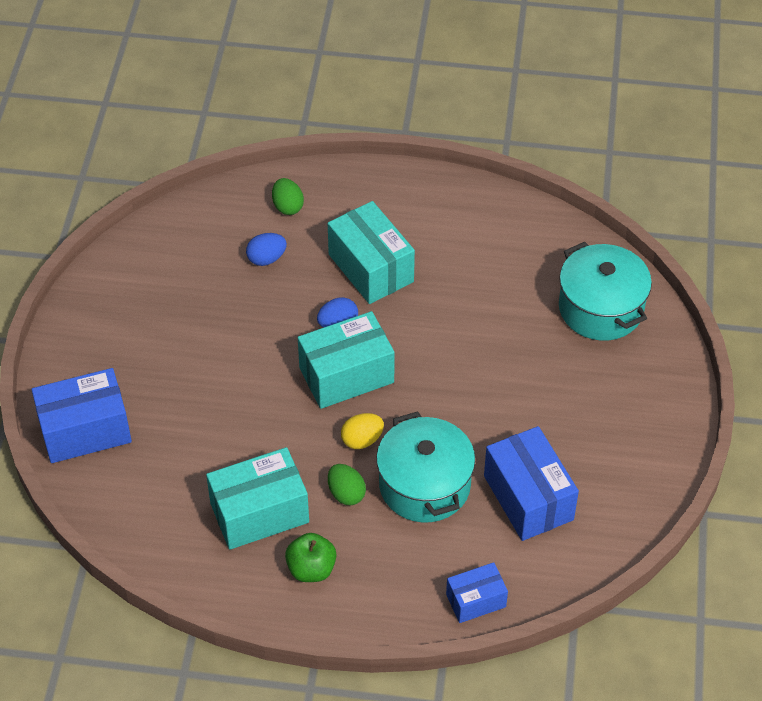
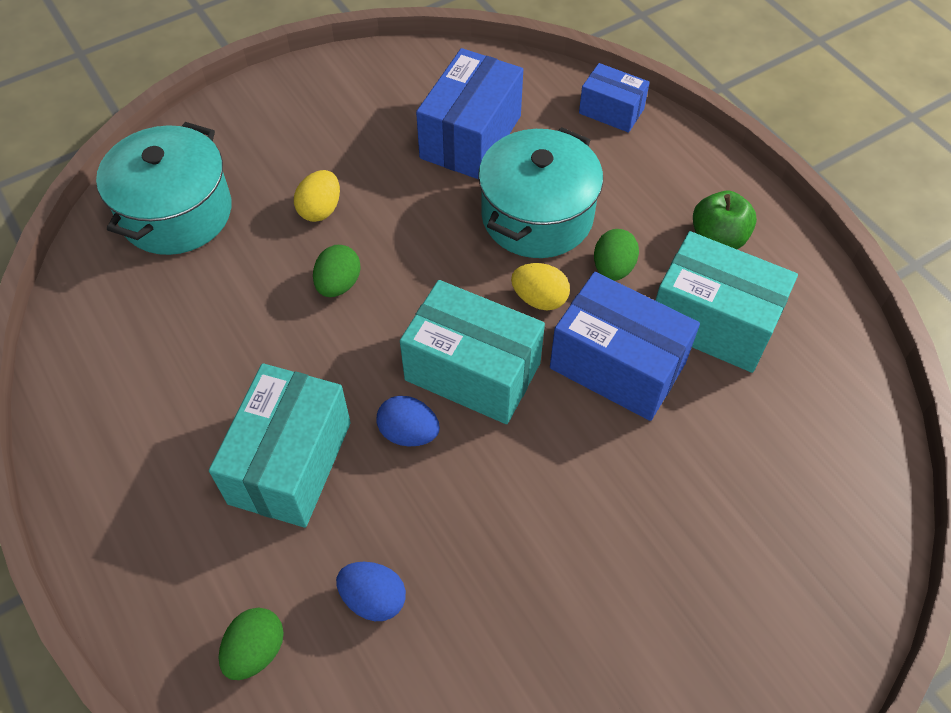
camera: 130 degrees left, 5 degrees up
(85, 430) = (818, 582): blue box -> blue box (617, 366)
(468, 352) = (338, 284): none -> green egg
(537, 378) = (320, 209): none -> yellow egg

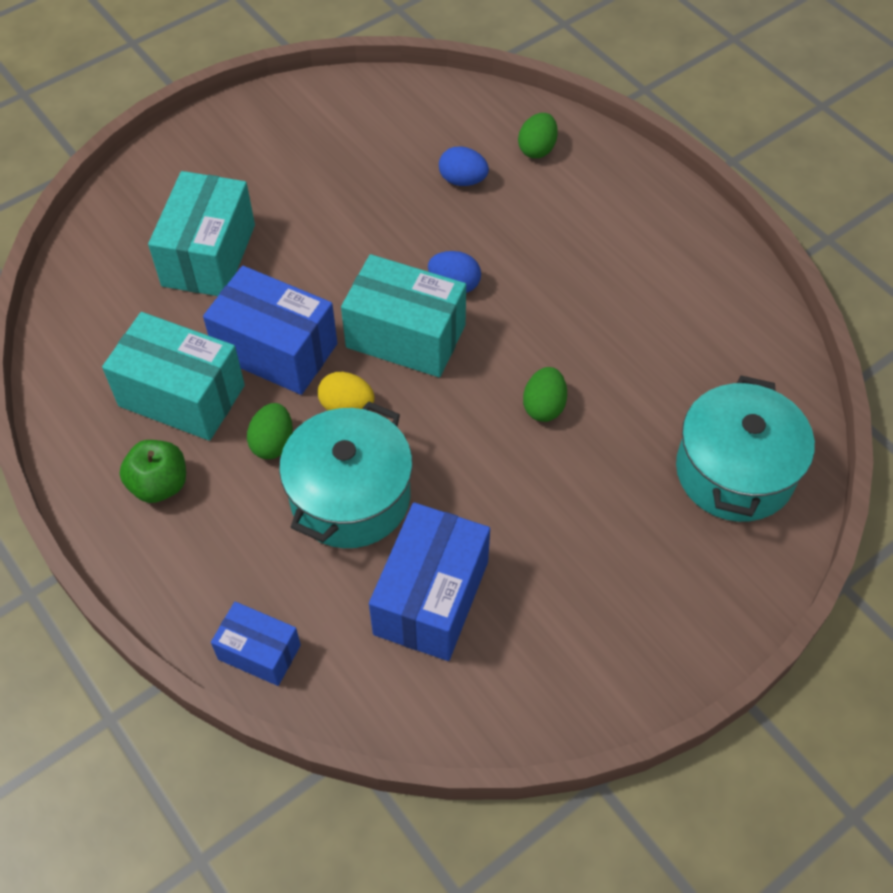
camera: 175 degrees right, 0 degrees up
(290, 462) = (546, 257): turquoise box -> turquoise box (209, 255)
(320, 209) = (583, 487): yellow egg -> none

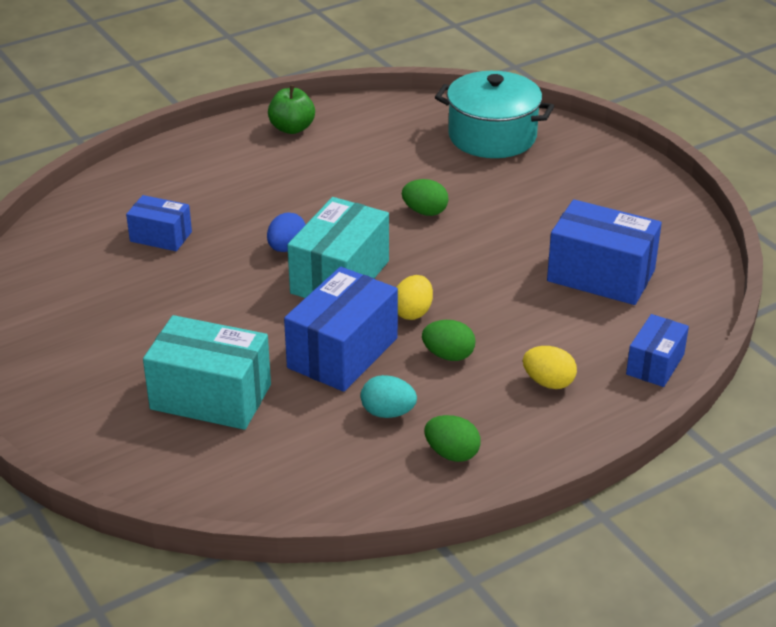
camera: 85 degrees left, 20 degrees down
(159, 485) = (489, 425): green apple -> green apple (292, 128)
(182, 395) = (388, 413): turquoise box -> turquoise egg
(227, 539) = (548, 382): none -> yellow egg
(350, 497) = (507, 313): turquoise pot -> none
(462, 180) = (161, 236): blue egg -> blue box
(537, 149) = (136, 194): green egg -> green egg (452, 453)

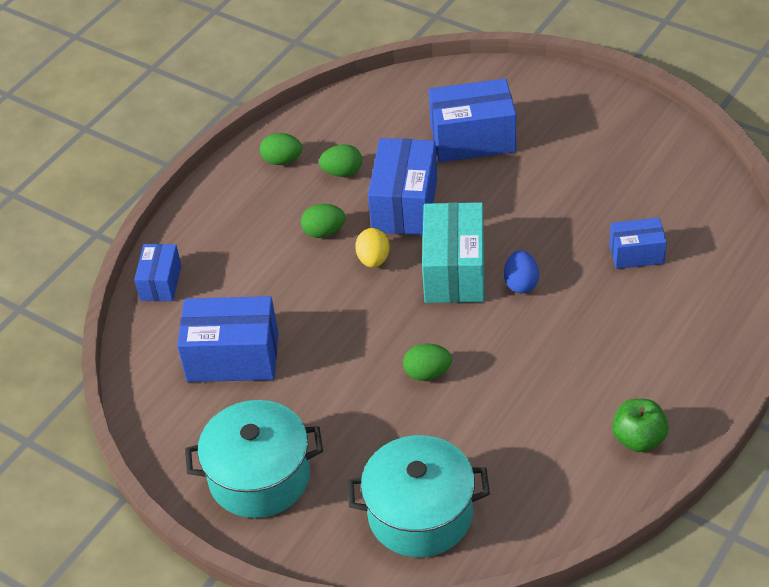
camera: 160 degrees right, 10 degrees up
(211, 397) = (473, 139): turquoise box -> blue box
(388, 413) = (342, 172): turquoise egg -> green egg
(548, 382) = (238, 237): yellow egg -> none
(611, 190) = (259, 477): none -> turquoise pot

